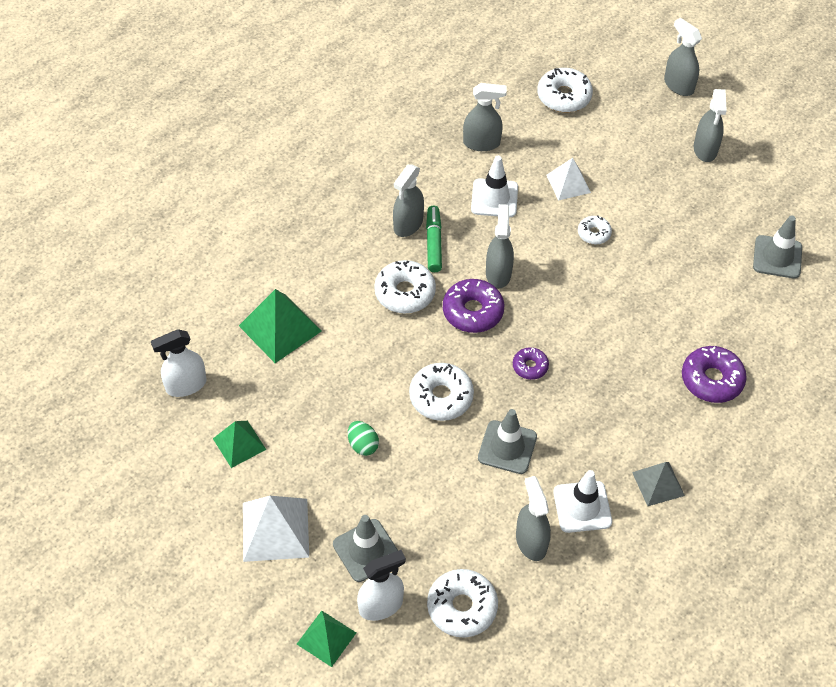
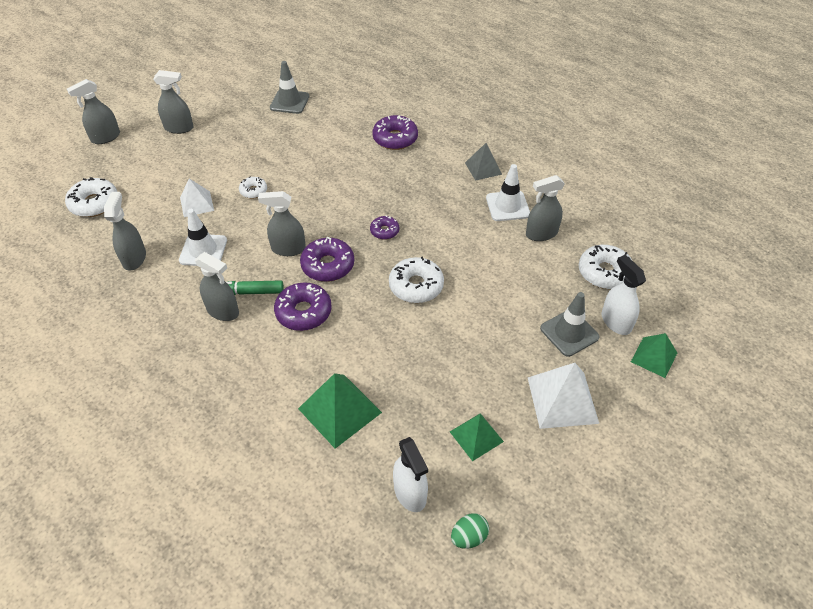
camera: 90 degrees left, 5 degrees down
(363, 445) = (468, 338): green egg -> green egg (469, 537)
(405, 293) = (304, 312): white donut -> purple donut
(507, 447) = (461, 245): grey traffic cone -> none

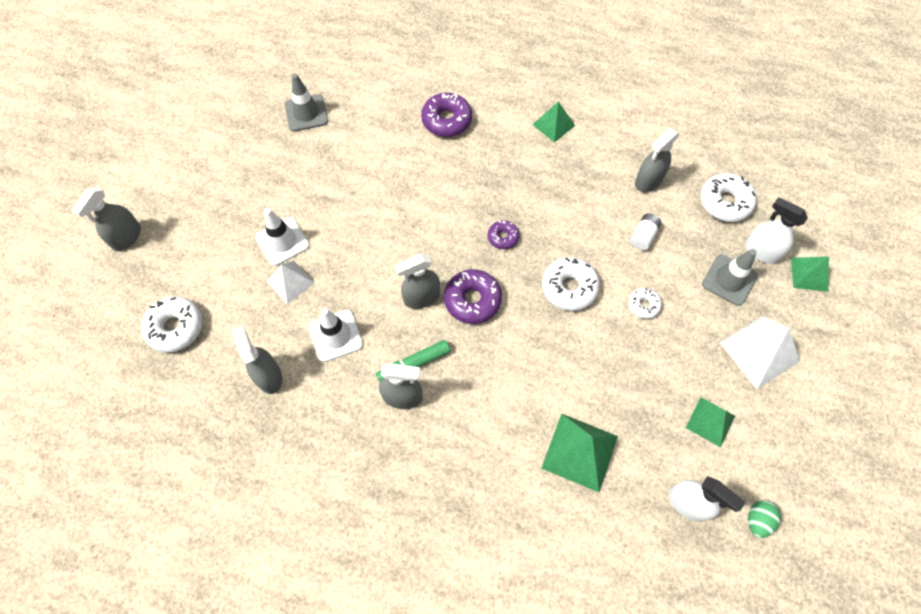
camera: 25 degrees left, 15 degrees up
(179, 128) = (204, 193): grey spray bottle -> none
(253, 191) = (341, 242): white donut -> white donut (643, 305)
(304, 312) = (482, 363): purple donut -> none
(483, 168) = (553, 125): grey pyramid -> green pyramid
(507, 206) = (601, 161): white traffic cone -> white traffic cone (282, 241)
(509, 272) = (643, 236): none -> white battery

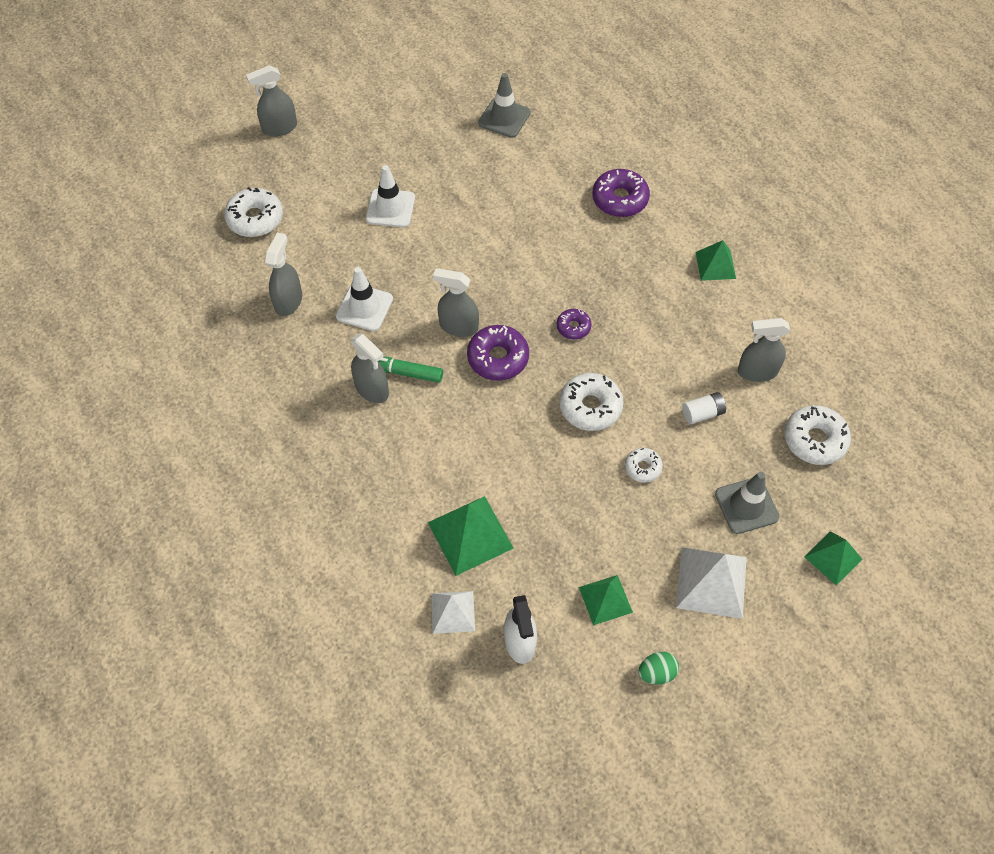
camera: 40 degrees right, 5 degrees down
(290, 282) = (368, 243): white pyramid -> white pyramid (453, 612)
(757, 520) = (566, 702): green egg -> green egg (656, 673)
(761, 251) = (805, 505): white spray bottle -> none

